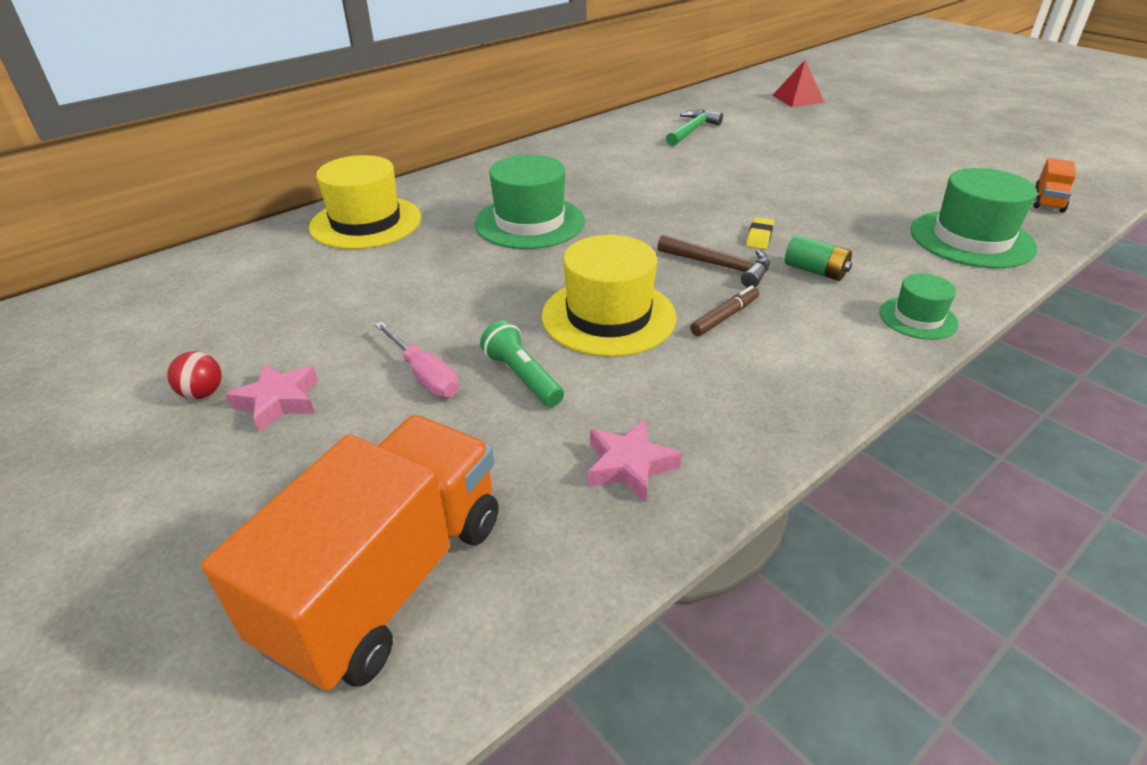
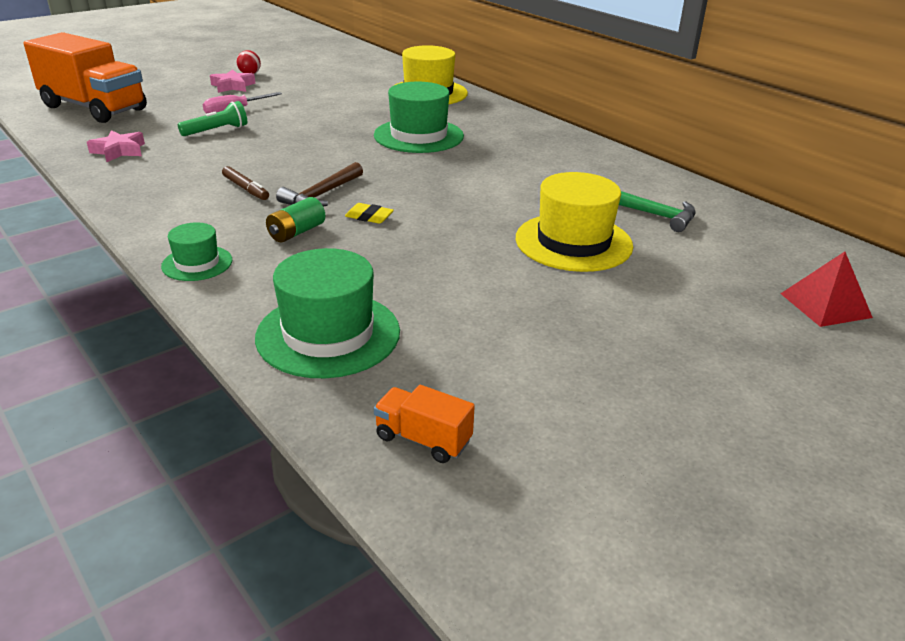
camera: 90 degrees right, 5 degrees down
(608, 316) = (268, 154): yellow hat -> yellow hat (573, 242)

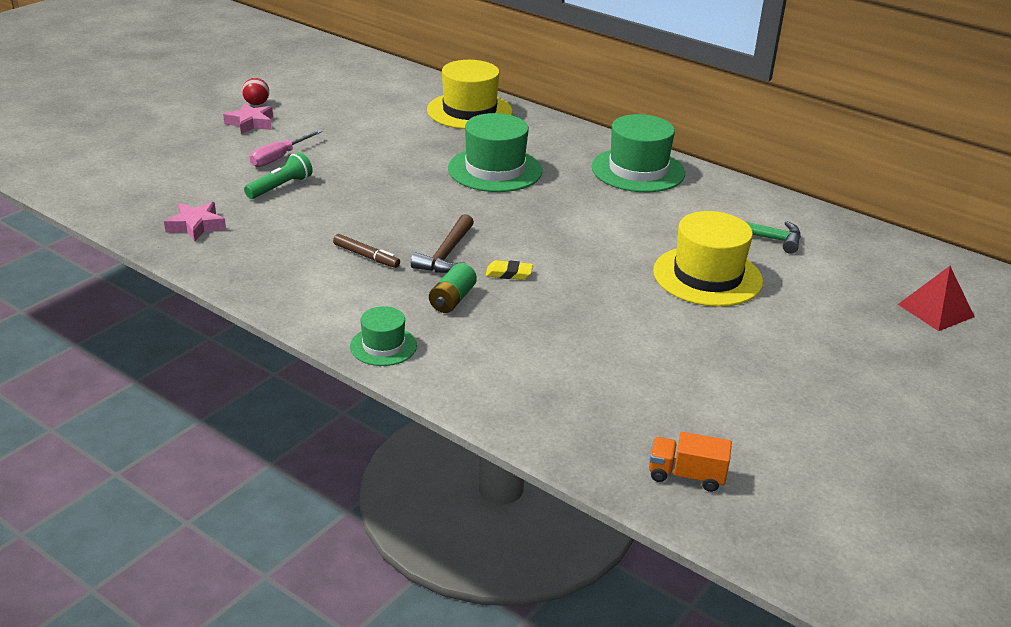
camera: 15 degrees left, 0 degrees up
(94, 108) = (118, 171): orange truck -> none
(328, 334) = (552, 398): green hat -> green hat (638, 170)

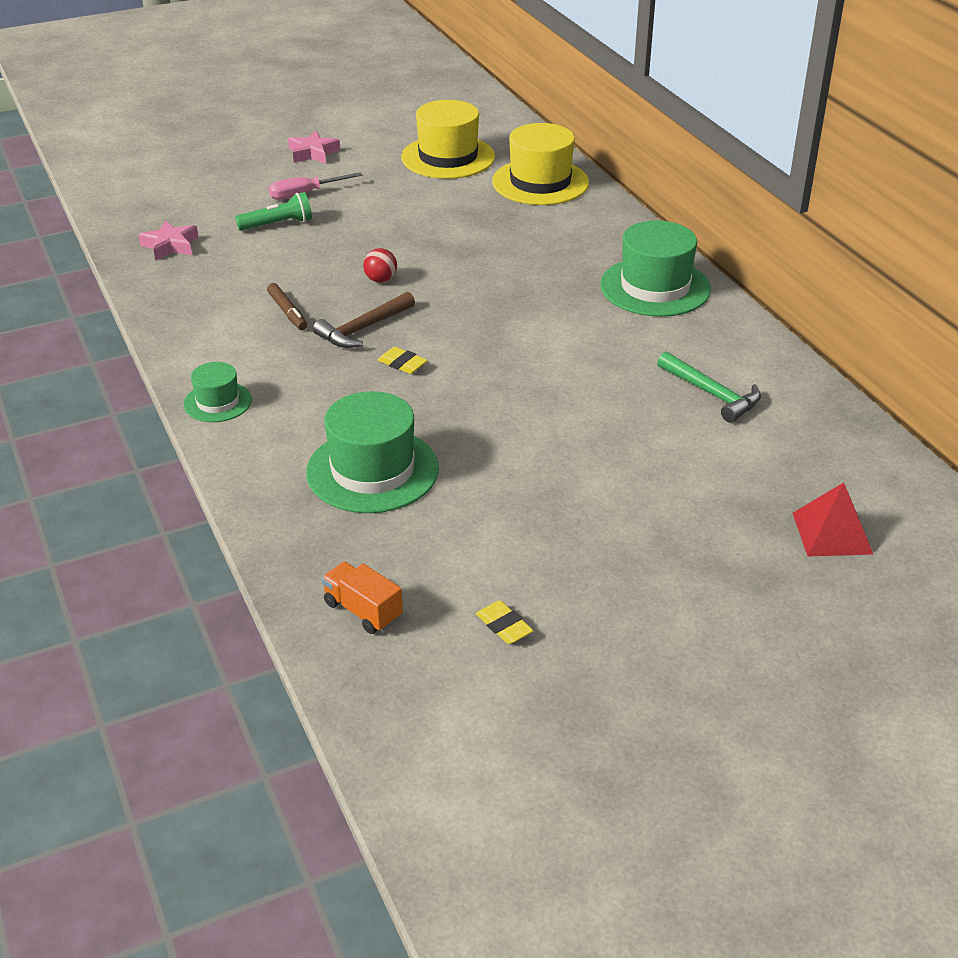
camera: 30 degrees right, 5 degrees up
(256, 104) = (338, 133): red ball -> red ball (381, 280)
(452, 300) = (322, 375): green battery -> none
(495, 170) = (500, 252): green hat -> green hat (372, 470)
(707, 276) = (604, 422): yellow hat -> yellow hat (448, 157)
(800, 449) = (504, 626): none -> yellow eraser

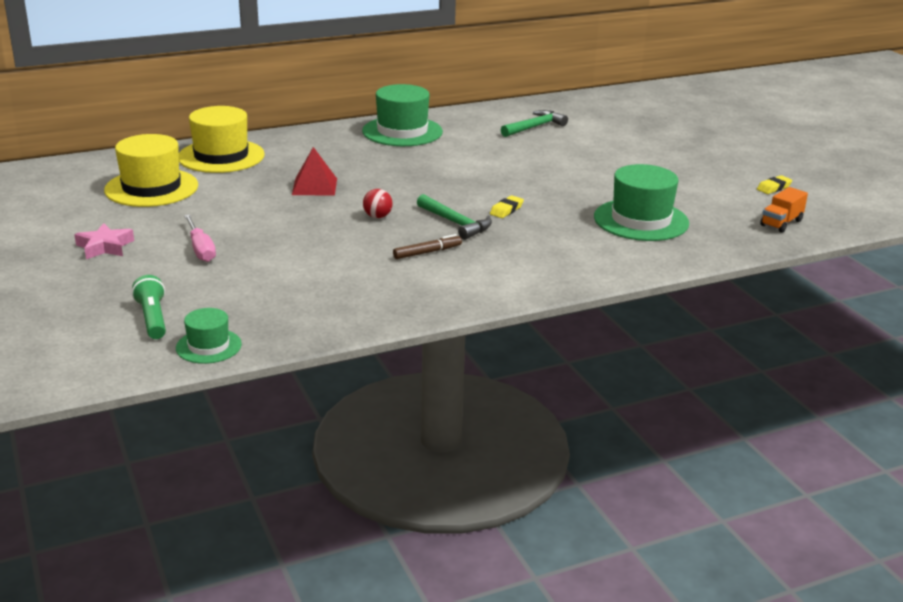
camera: 90 degrees left, 10 degrees down
(170, 246) = (291, 312): pink star -> none
(217, 402) = (567, 276): green hat -> green hat (208, 346)
(278, 224) = (261, 260): green flashlight -> green flashlight (152, 318)
(363, 329) = (455, 223): brown hammer -> green hammer
(832, 533) = (661, 114): red pyramid -> red pyramid (314, 186)

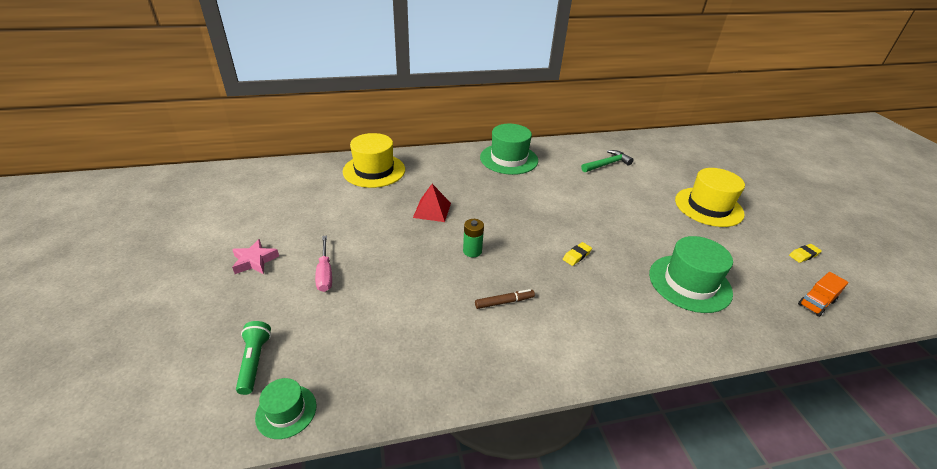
camera: 10 degrees right, 10 degrees up
(151, 188) = (314, 198): yellow hat -> yellow hat (708, 207)
(377, 216) = (472, 251): red ball -> green battery
(455, 223) = (533, 267): green hammer -> none

